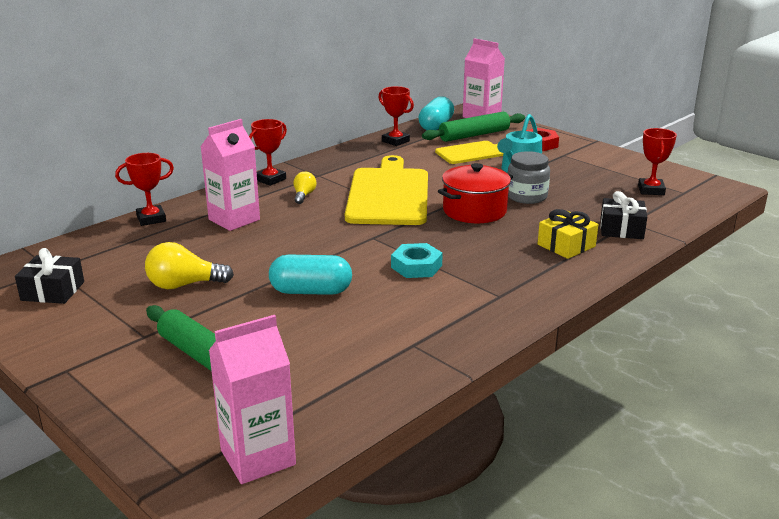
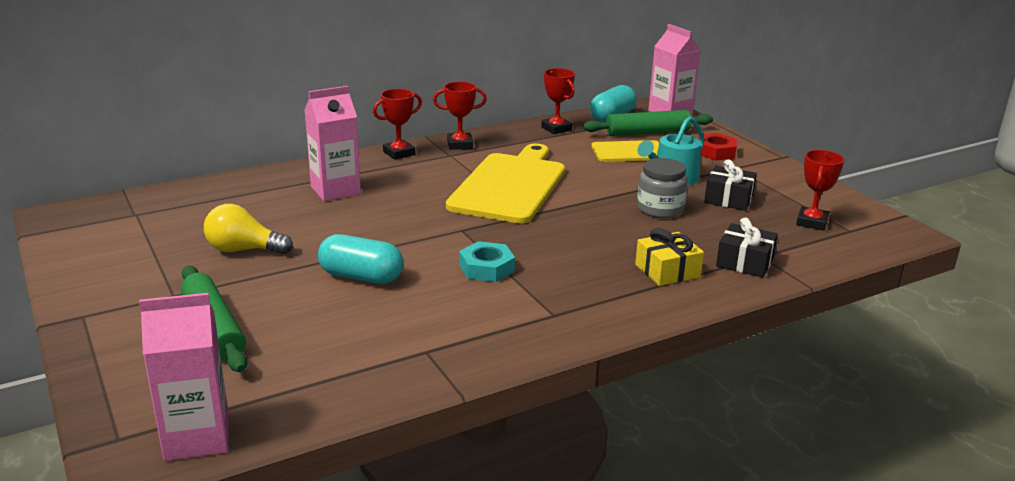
camera: 15 degrees right, 0 degrees up
(53, 291) = (121, 236): black gift -> black gift (728, 199)
(151, 219) = (257, 178): red trophy -> red trophy (460, 145)
(304, 195) = (421, 175): yellow light bulb -> none
(474, 211) = (590, 217): red pot -> none

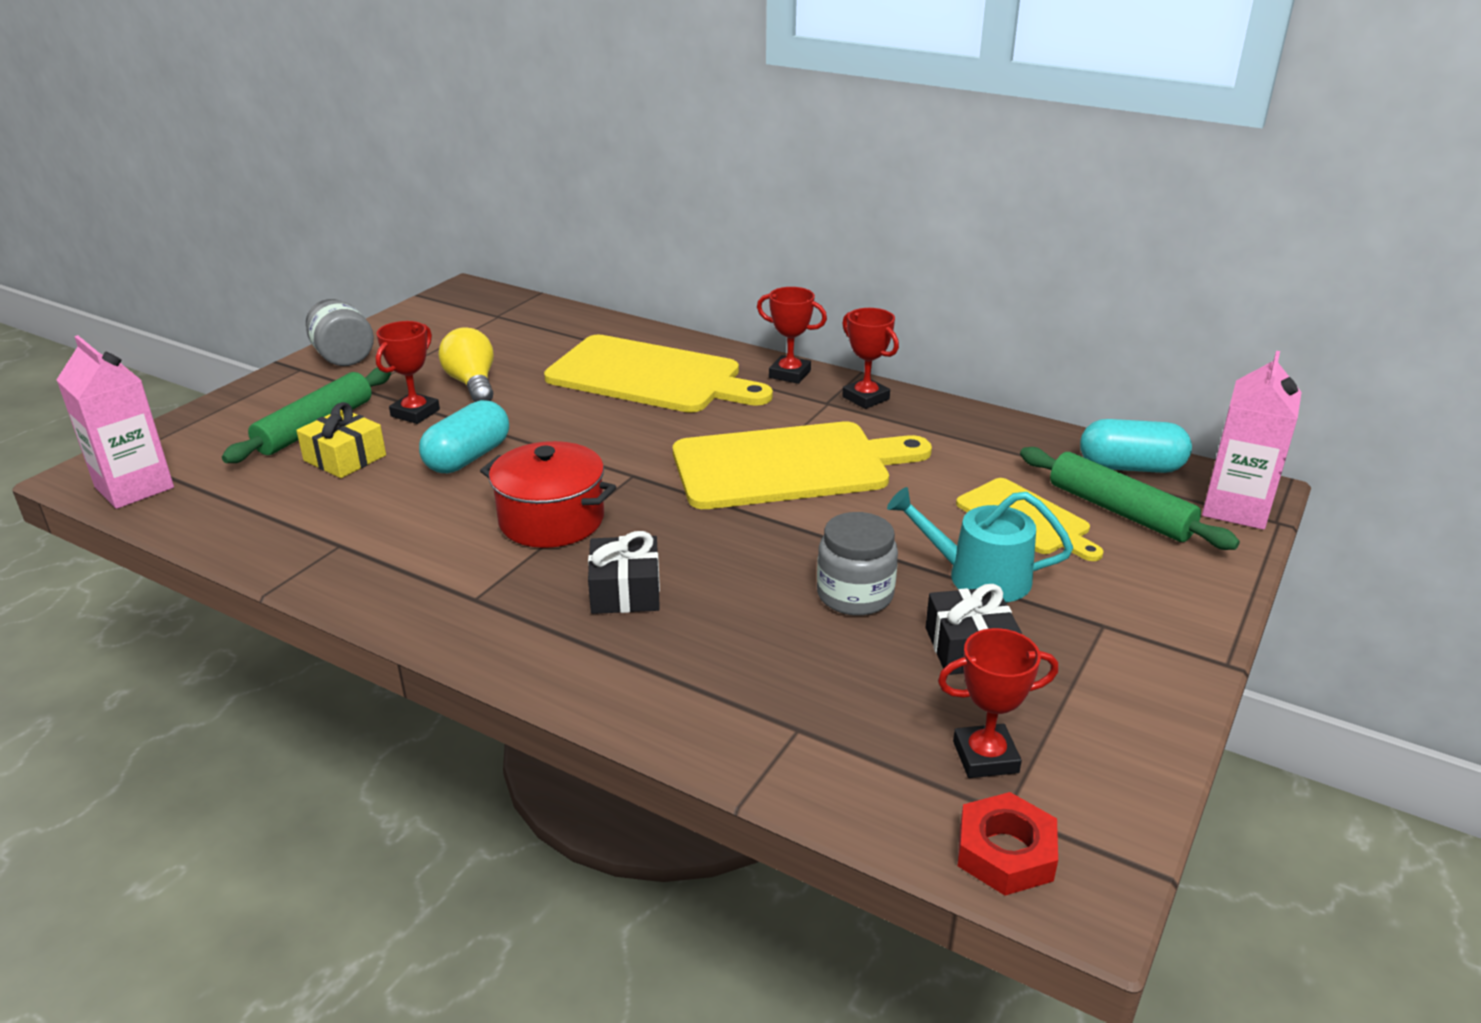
camera: 60 degrees right, 5 degrees up
(94, 291) = (343, 357): none -> grey jar
(335, 190) = (650, 376): pink carton -> yellow cutting board
(361, 277) = (468, 457): turquoise capsule -> turquoise capsule turned 45 degrees clockwise
(486, 268) = (551, 520): turquoise nut -> red pot
(556, 129) = (1017, 440): red trophy -> red trophy (415, 413)
(667, 271) = (664, 652): yellow gift -> yellow gift (345, 458)
(715, 152) = (1140, 590): red nut -> red nut (1005, 852)
(744, 262) = (759, 716): black gift -> black gift (625, 591)

